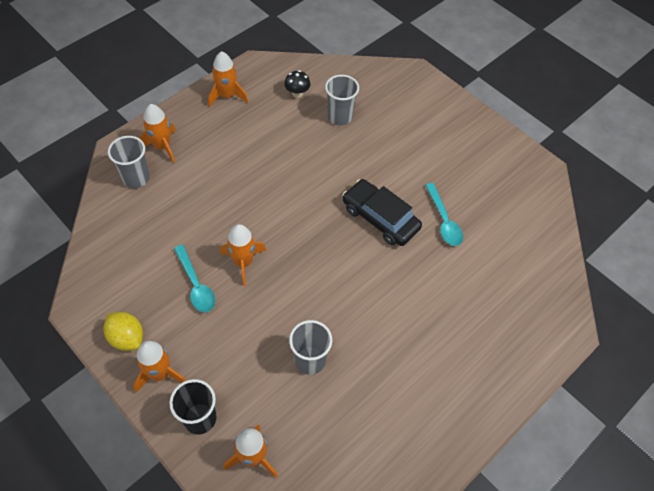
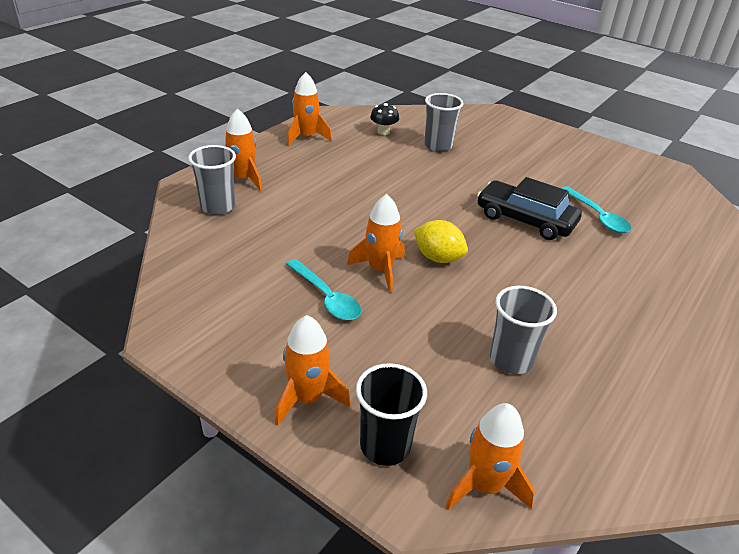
camera: 10 degrees left, 20 degrees down
(127, 338) = (247, 362): yellow lemon -> yellow lemon (438, 258)

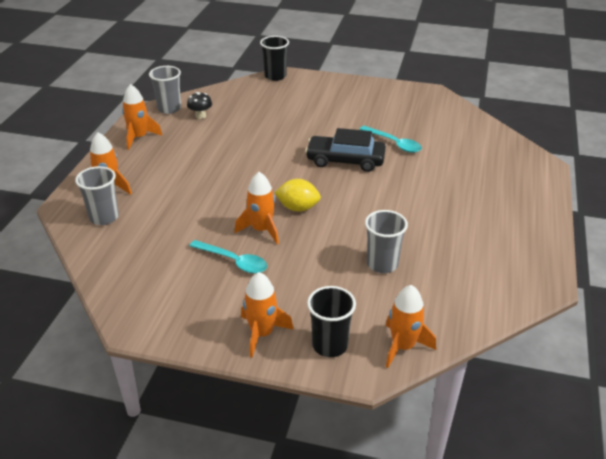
camera: 20 degrees left, 0 degrees up
(438, 146) = (251, 117): grey cup -> grey cup (169, 108)
(489, 112) = (275, 76): none -> black cup

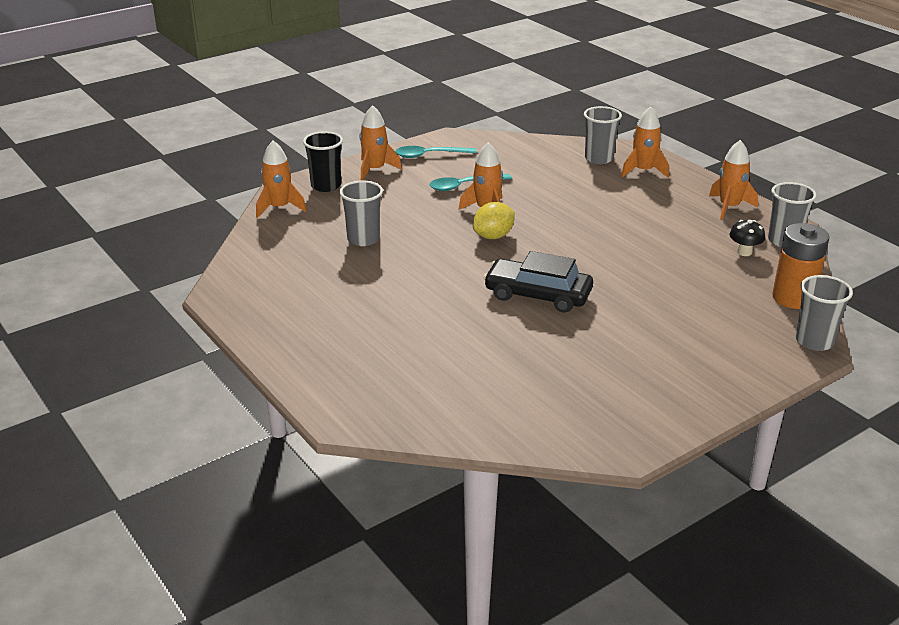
camera: 130 degrees right, 5 degrees down
(238, 90) = (793, 298): none -> orange battery
(275, 76) = (814, 341): black cup -> grey cup
(345, 160) = (538, 295): black car -> black car turned 120 degrees counterclockwise
(394, 144) = (529, 342): turquoise spoon -> turquoise spoon (429, 155)

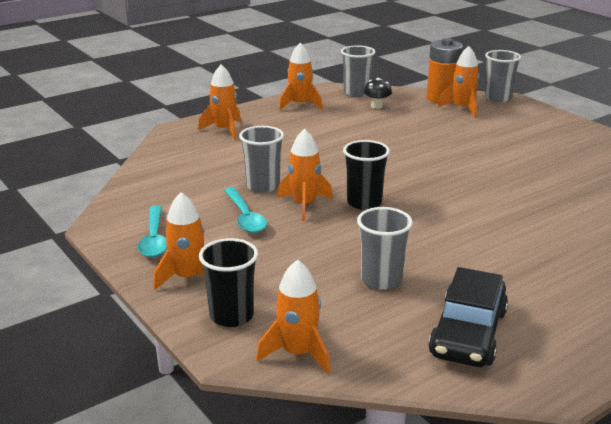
camera: 90 degrees left, 5 degrees down
(493, 236) = (364, 202): yellow lemon -> black cup
(538, 295) = (472, 184): black car -> black car (468, 333)
(599, 158) = (191, 147): grey cup -> grey cup (263, 186)
(761, 309) = (462, 108): none -> orange rocket

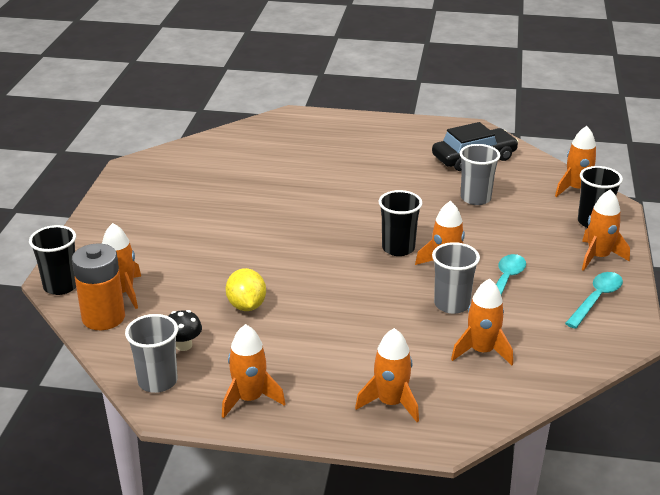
camera: 135 degrees left, 5 degrees up
(204, 171) = (481, 351): none -> orange rocket
(386, 131) = (246, 306): none -> yellow lemon
(497, 98) = (61, 286): grey cup -> black cup

